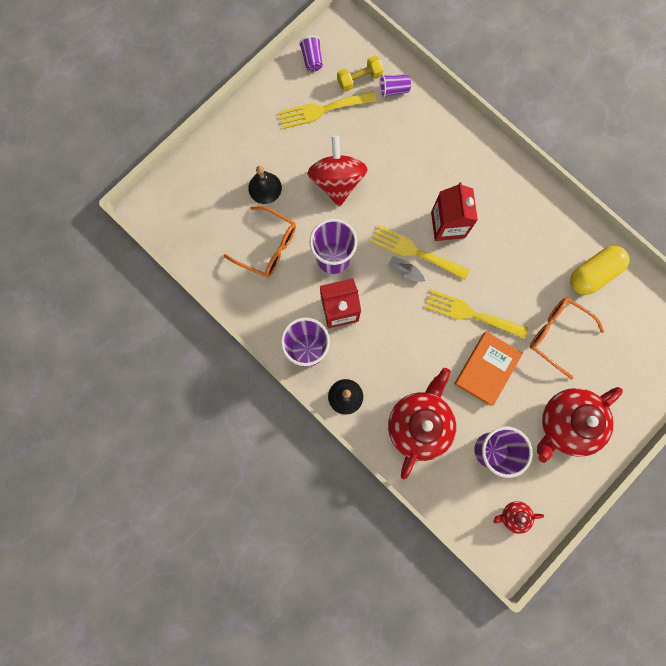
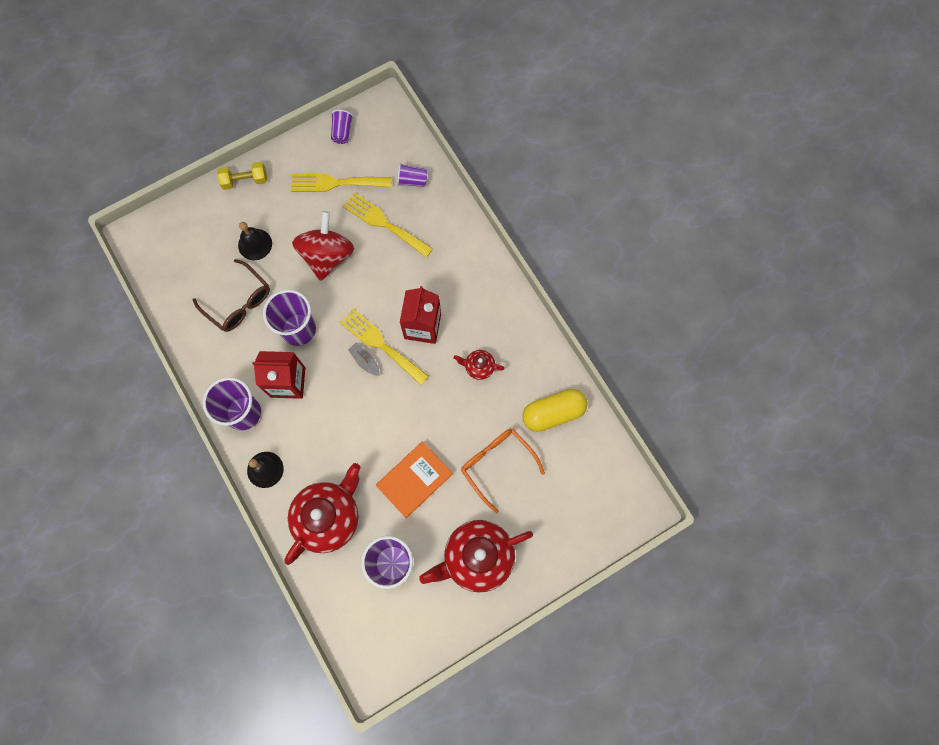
camera: 15 degrees right, 5 degrees down
(268, 247) = (239, 302): orange glasses -> brown glasses
(359, 79) = (382, 162): yellow dumbbell -> yellow dumbbell (245, 180)
(470, 314) = (416, 420): yellow fork -> yellow fork (384, 223)
(513, 516) = (393, 636): red teapot -> red teapot (479, 367)

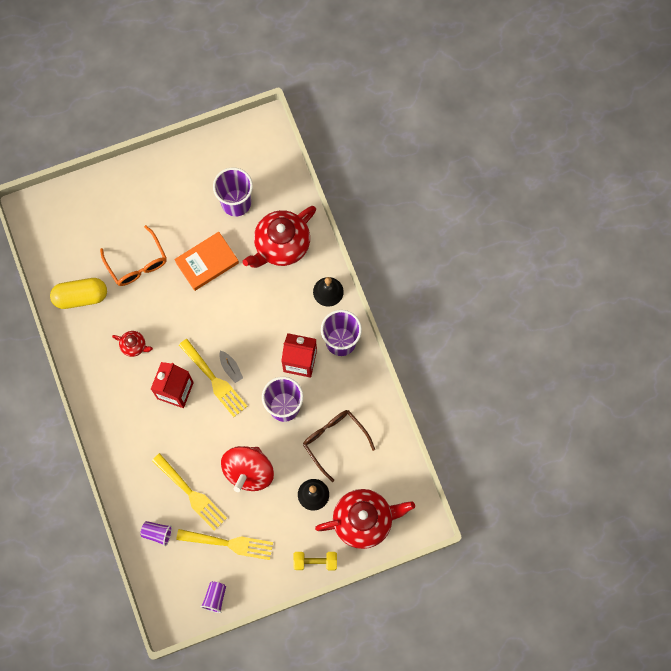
camera: 170 degrees left, 0 degrees up
(477, 557) = (169, 196): red teapot -> red teapot (363, 520)

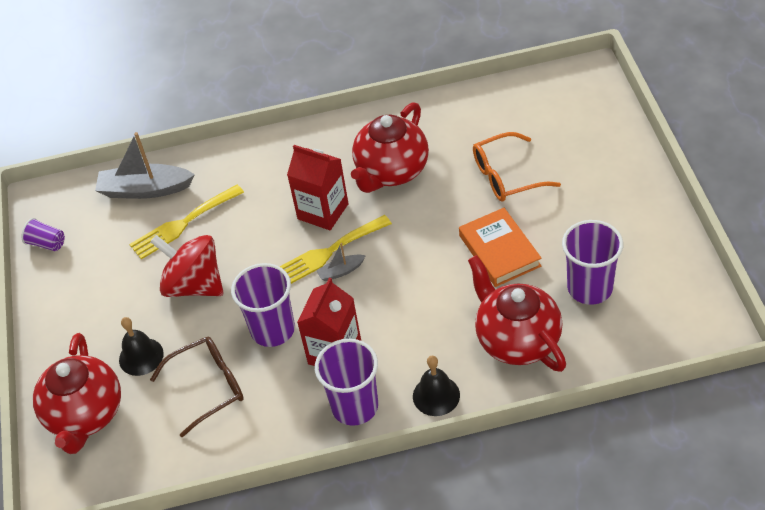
camera: 105 degrees right, 25 degrees down
(81, 297) = (467, 121): yellow capsule -> none
(134, 346) = (391, 171): red teapot -> red teapot, size x2.17
(157, 533) = (145, 189): purple cup -> grey boat
(229, 543) = (107, 261): yellow fork -> none
(315, 561) = (51, 353): yellow dumbbell -> none

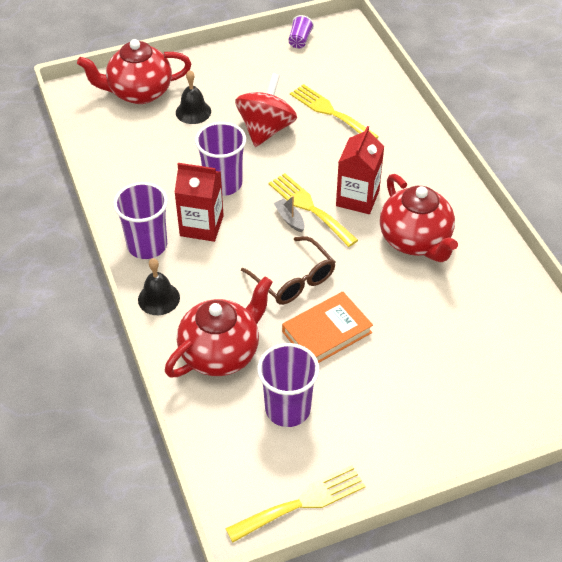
camera: 75 degrees right, 0 degrees up
(145, 189) = (364, 83): grey boat -> none
(208, 387) = (165, 154): brown glasses -> brown glasses (294, 280)
(391, 171) = (415, 240): red teapot -> red teapot turned 135 degrees counterclockwise
(506, 176) = (425, 331): orange glasses -> none
(693, 283) = (302, 502): none -> yellow fork

